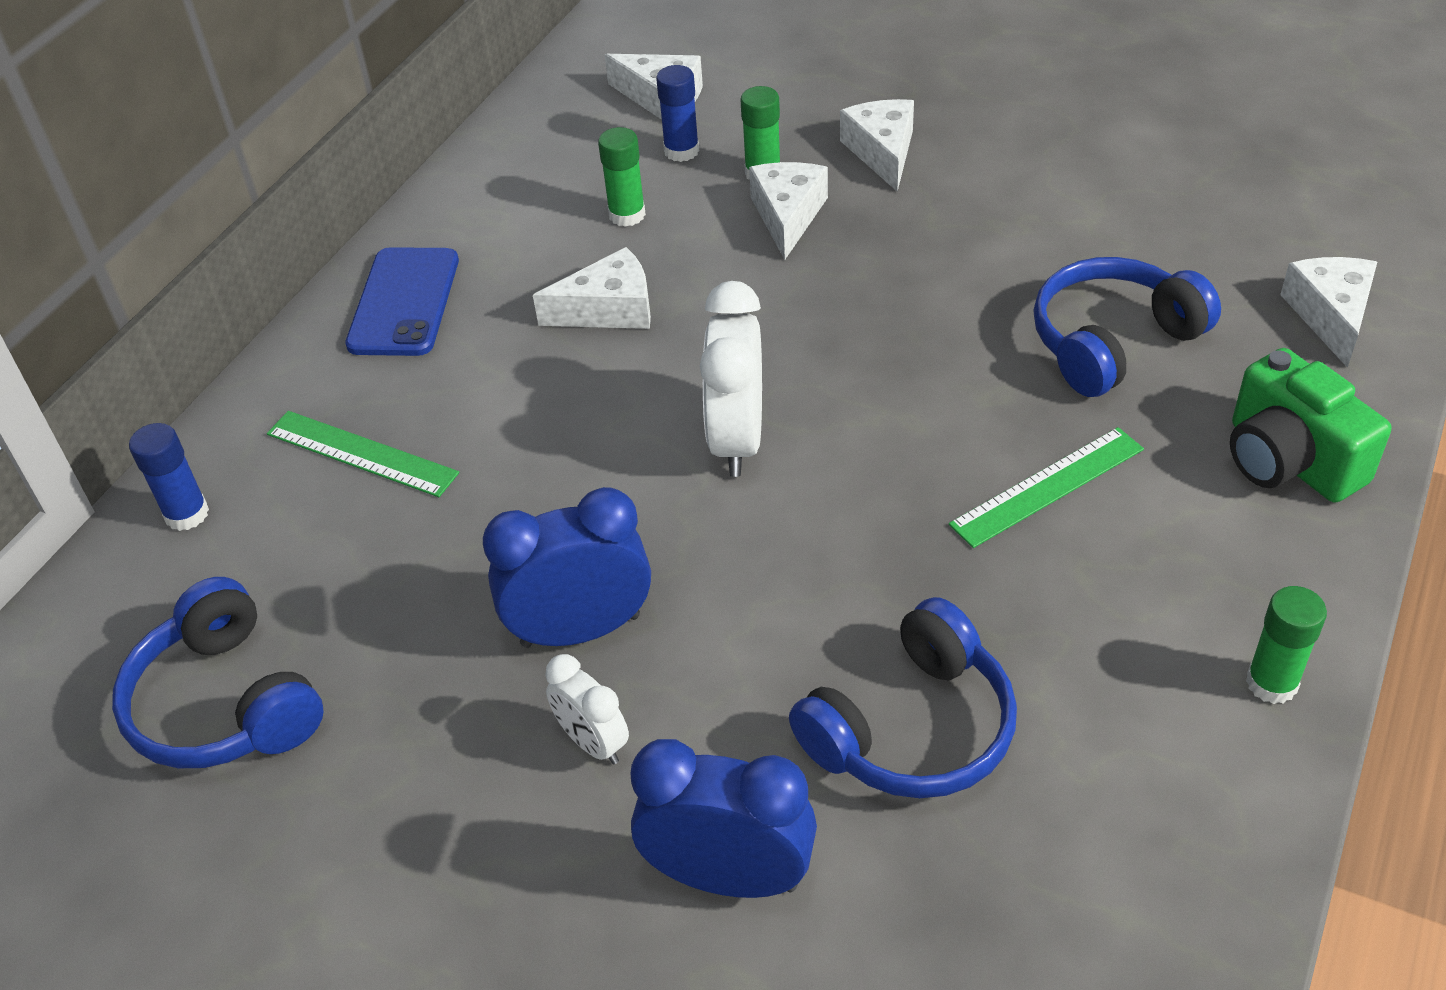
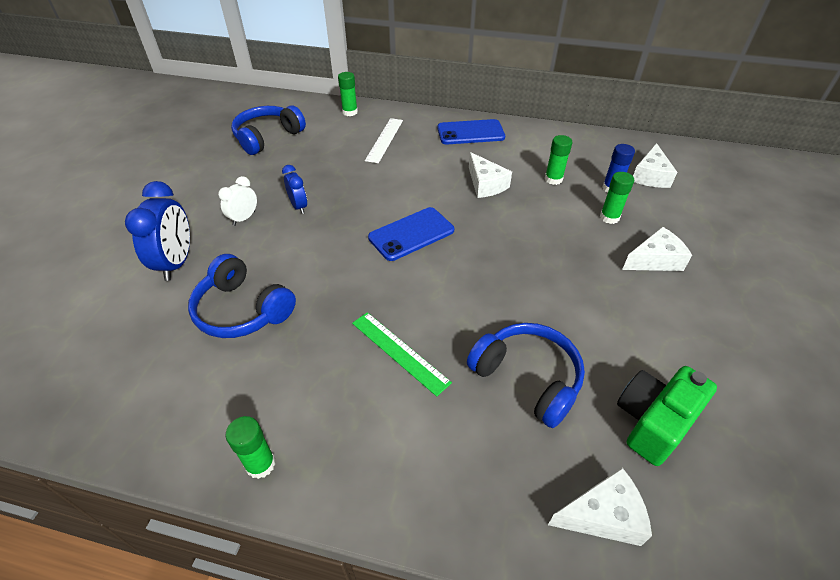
camera: 75 degrees right, 0 degrees up
(187, 514) = (350, 112): blue glue stick -> green glue stick
(362, 453) = (384, 140): green ruler -> white ruler
(580, 630) = (299, 206): blue clock -> blue clock, size x0.58
(737, 440) = (411, 234): white clock -> blue phone
(788, 216) = (579, 230): white cheese -> none
(1289, 460) = (443, 480): green camera -> green camera (653, 422)

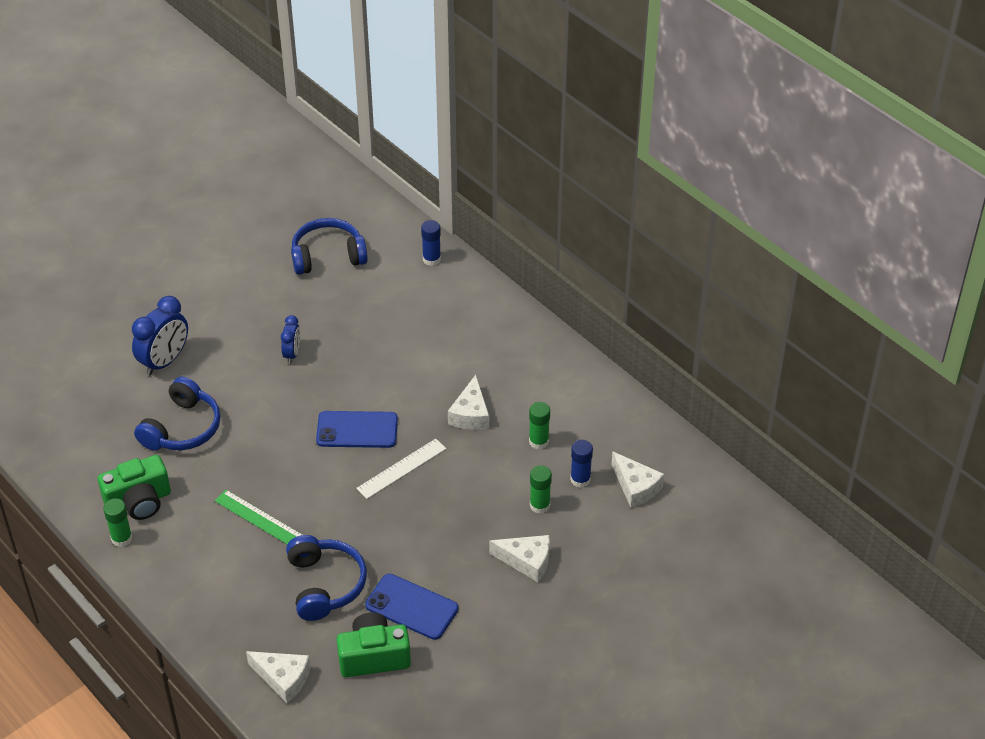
camera: 35 degrees right, 0 degrees up
(242, 310) = (182, 428): blue headphones -> blue headphones turned 135 degrees counterclockwise
(244, 218) = (241, 343): white clock -> none
(250, 408) = (139, 501): none -> green camera
(350, 112) = (431, 259): green glue stick -> blue glue stick
(384, 140) = (431, 314): white ruler -> white ruler (401, 468)
(399, 352) = (259, 519): green ruler -> green ruler turned 45 degrees counterclockwise
(470, 133) = (523, 347): blue phone -> blue phone (411, 607)
(650, 176) = (636, 487): white cheese -> white cheese turned 90 degrees counterclockwise

